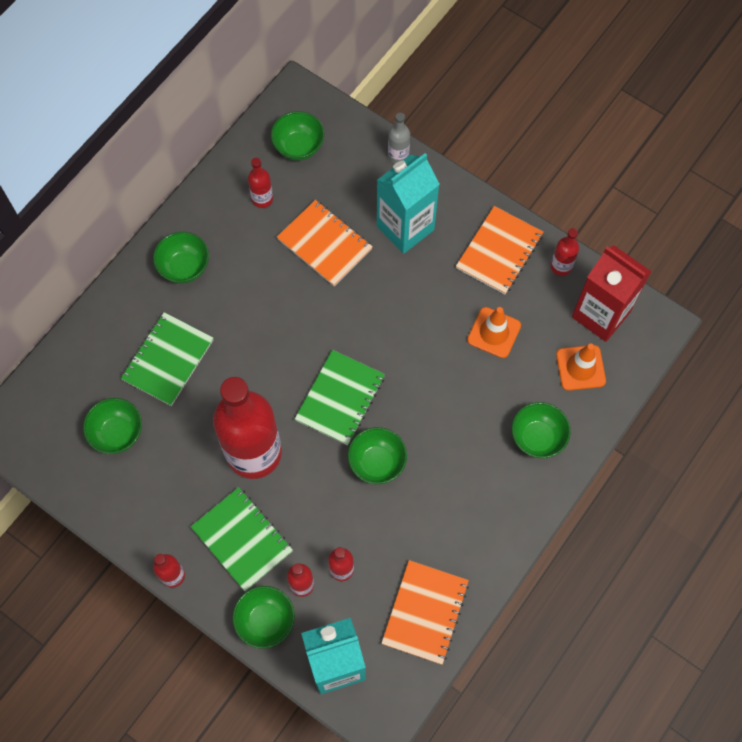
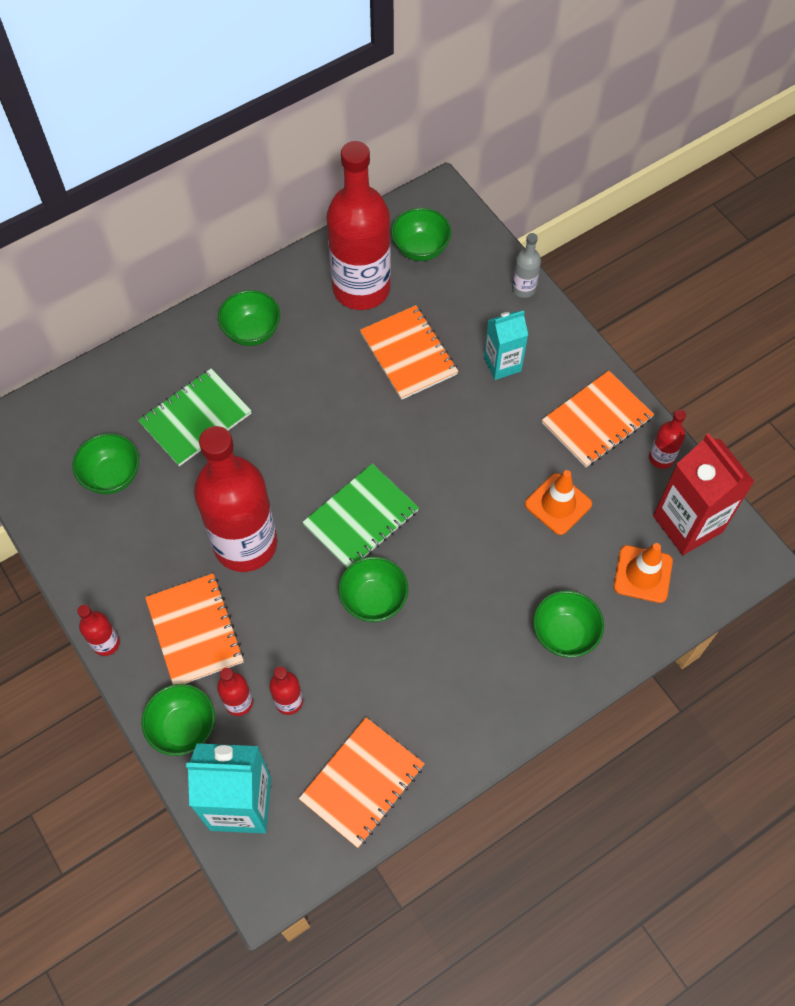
camera: 20 degrees right, 5 degrees down
(242, 539) = (195, 631): green notebook -> orange notebook
(262, 199) = (361, 288): red bottle -> red bottle, size x2.40
(405, 228) = (502, 364): turquoise carton -> turquoise carton, size x0.62

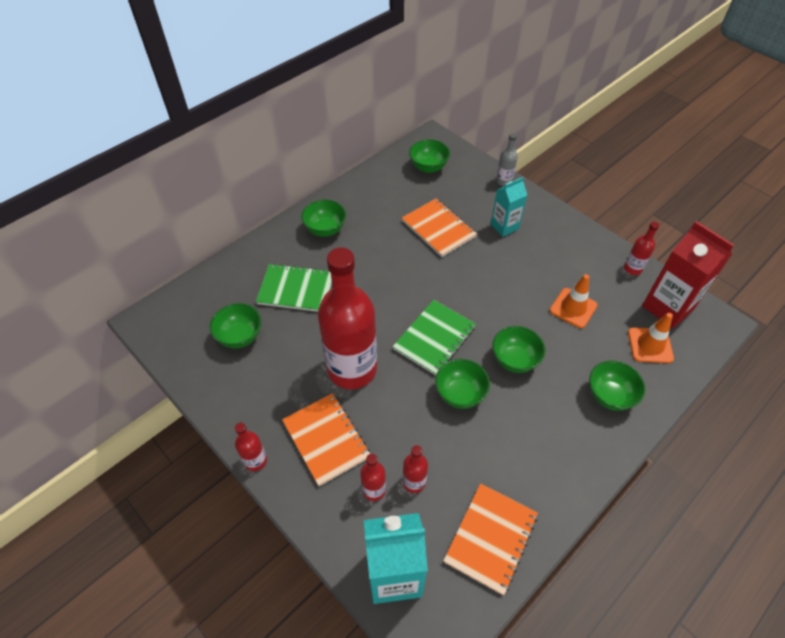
camera: 10 degrees left, 10 degrees down
(183, 728) = (332, 518): green bowl -> green bowl (514, 360)
(195, 418) = (296, 289): green notebook -> green notebook turned 60 degrees clockwise
(361, 288) = (395, 194): red bottle -> none
(597, 420) = (580, 252): orange notebook -> none

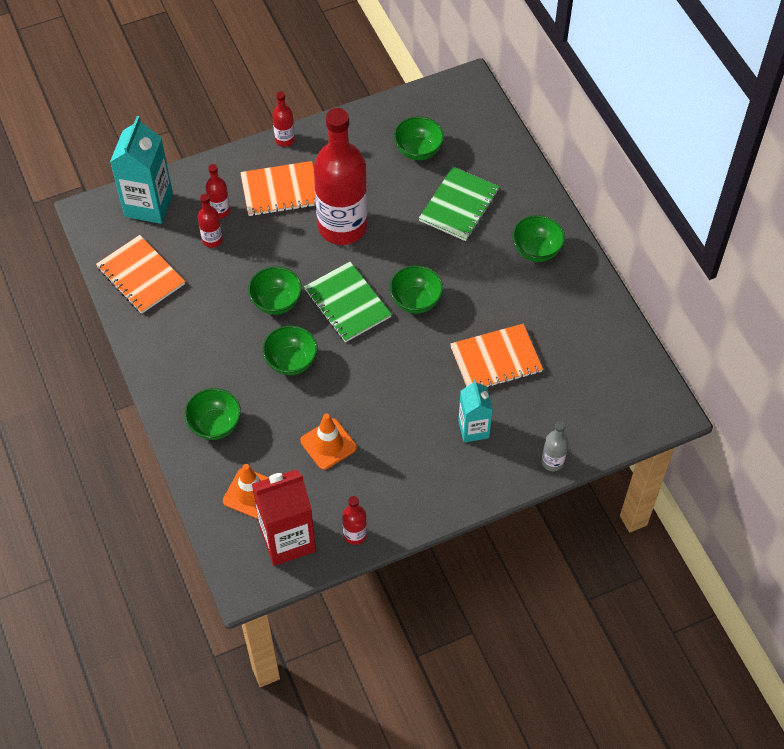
camera: 110 degrees right, 5 degrees up
(428, 167) = (608, 386): green bowl -> green bowl (416, 301)

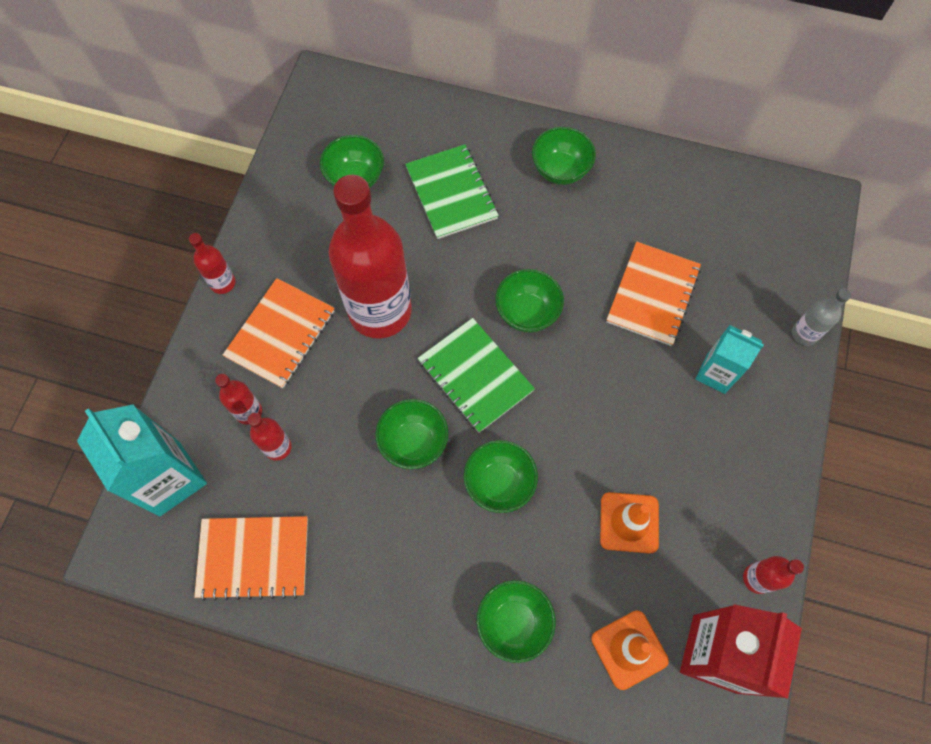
camera: 50 degrees left, 10 degrees up
(347, 303) = (475, 376): green notebook -> green notebook turned 45 degrees clockwise

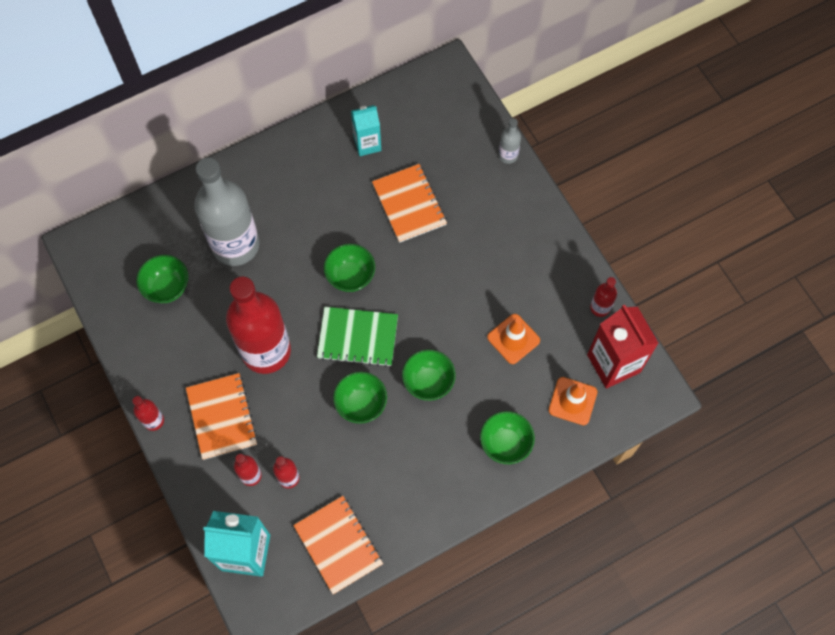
camera: 45 degrees left, 0 degrees up
(253, 557) = (338, 545): orange notebook -> orange notebook turned 75 degrees counterclockwise
(451, 193) = (235, 245): green notebook -> grey bottle
(560, 170) = (286, 175): green bowl -> none
(716, 373) = (483, 219): turquoise carton -> turquoise carton (367, 144)

